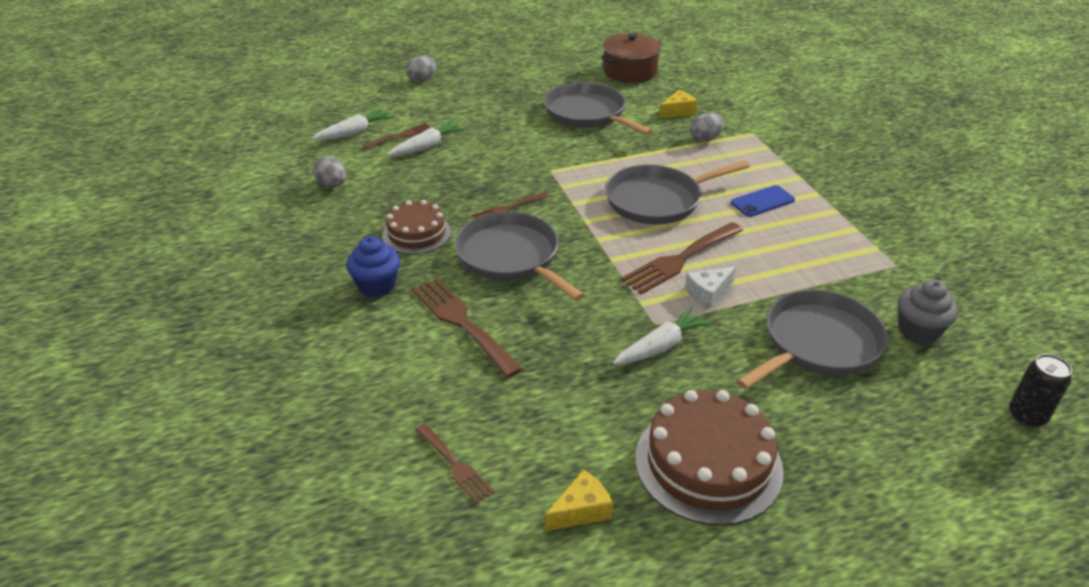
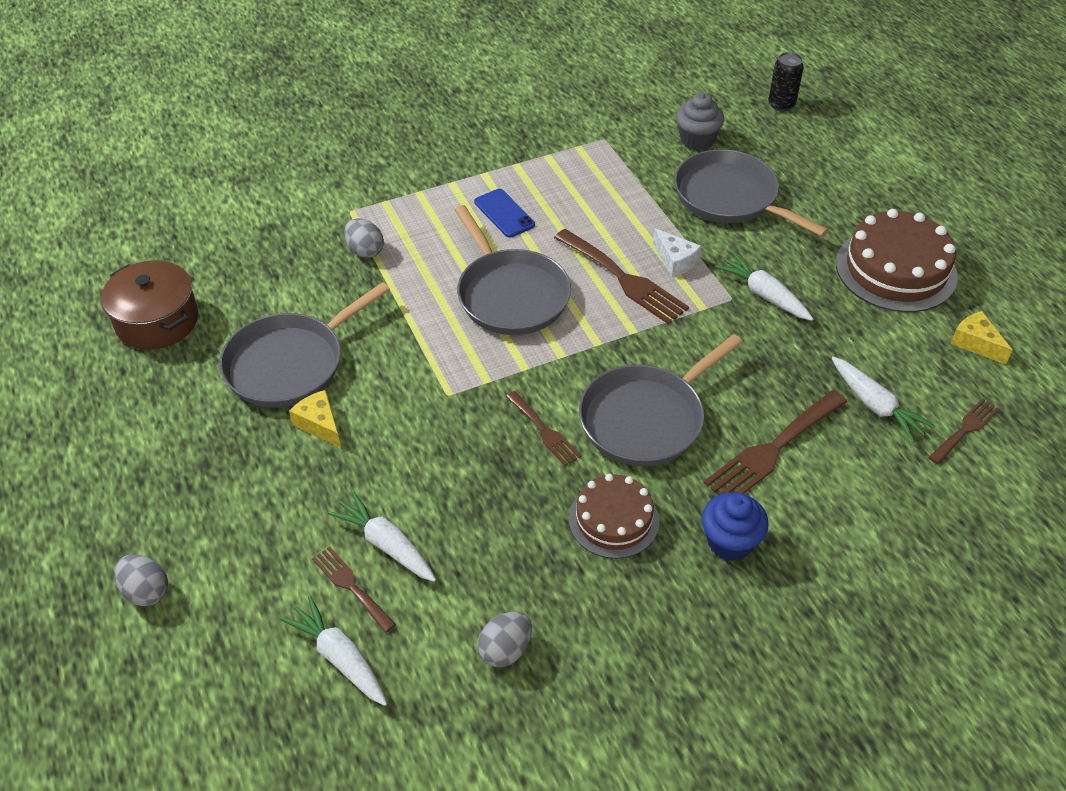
camera: 95 degrees left, 10 degrees up
(500, 401) = (875, 406): none -> white carrot
(678, 111) = (290, 273): yellow cheese -> yellow cheese (319, 424)

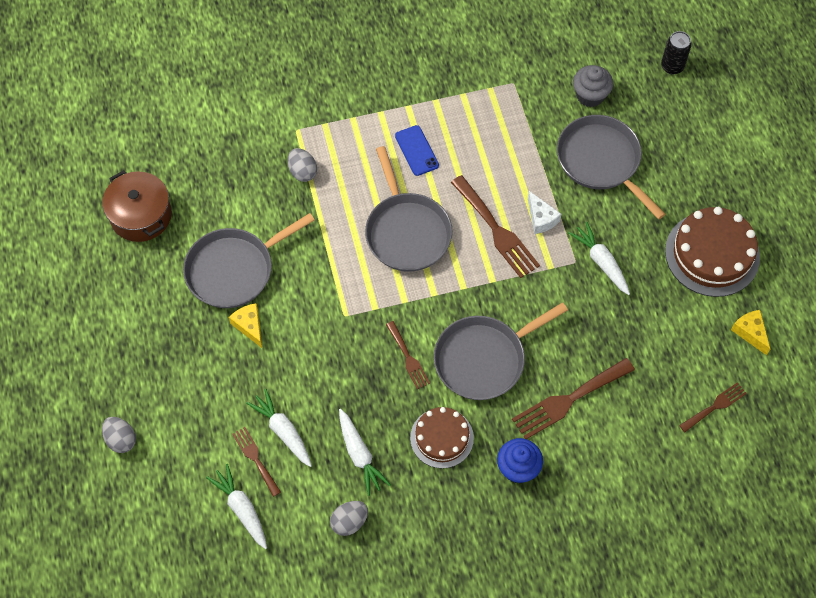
camera: 10 degrees right, 15 degrees up
(875, 406) = (655, 375): white carrot -> white carrot (360, 455)

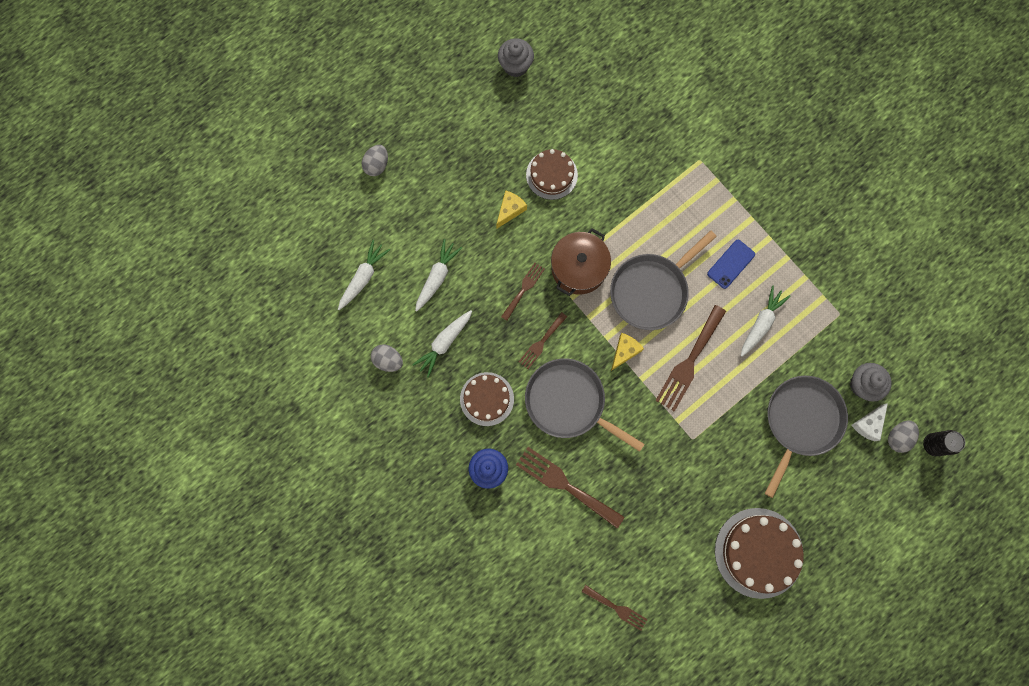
camera: 65 degrees right, 15 degrees up
(94, 252) = (515, 66): none -> grey cupcake
(141, 215) = (563, 83): brown pot -> brown pot (579, 268)
(234, 270) = (551, 175): grey pan -> brown cake
(255, 458) = (406, 268): brown fork -> brown fork (524, 289)
(302, 172) = (664, 184): grey egg -> grey egg (898, 437)
(541, 218) = (719, 393): white cheese -> white cheese (868, 424)
(601, 262) = (703, 460): white carrot -> white carrot (761, 323)
(750, 332) = (699, 613): yellow cheese -> yellow cheese (624, 351)

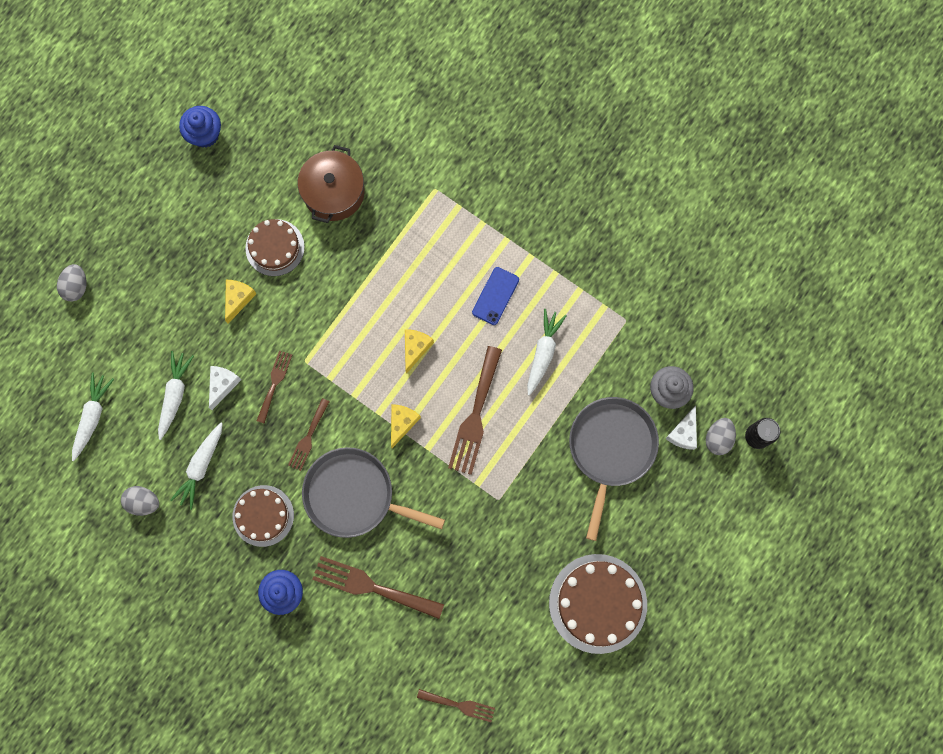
camera: 15 degrees left, 0 degrees up
(479, 279) = (223, 385): none -> white cheese
(515, 66) = (205, 134): grey cupcake -> blue cupcake
(579, 268) = (330, 344): brown pot -> brown pot (334, 192)
(651, 291) = (415, 348): grey pan -> yellow cheese

